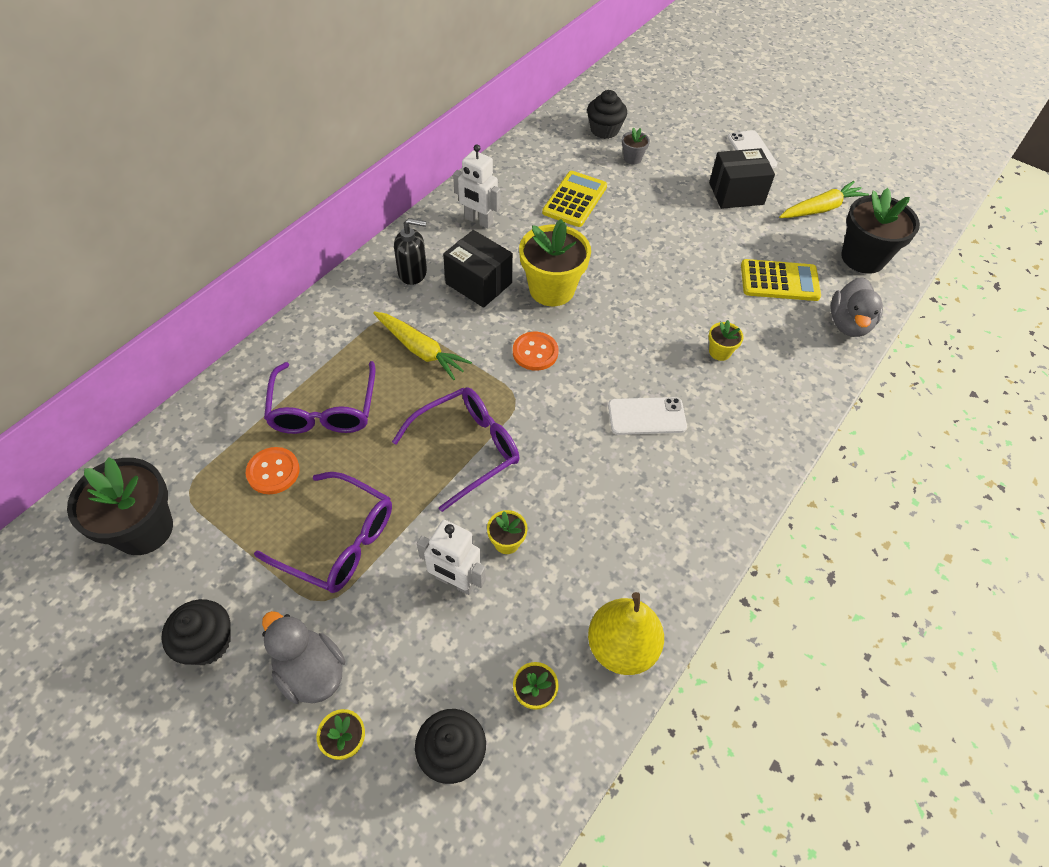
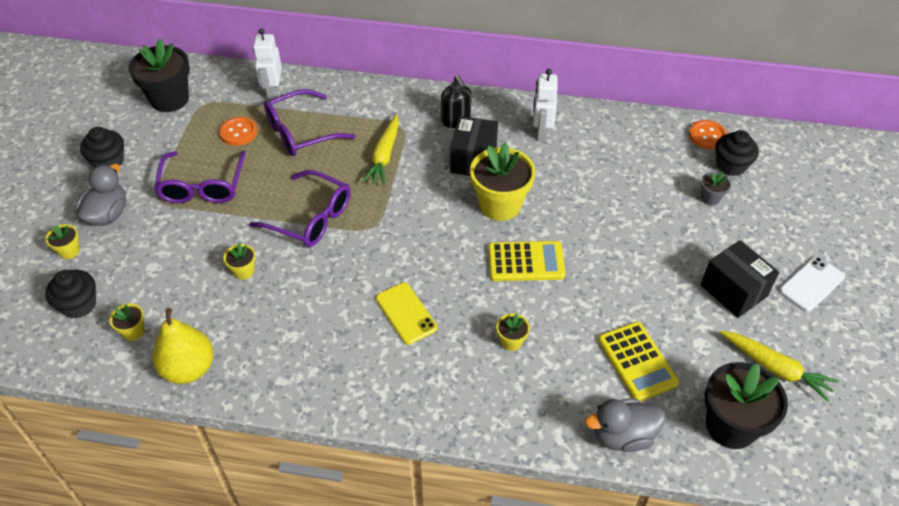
camera: 65 degrees right, 5 degrees down
(455, 581) = (199, 256): white robot -> white robot (273, 92)
(535, 352) = (426, 220): orange button -> orange button (707, 136)
(574, 199) = (618, 179): yellow calculator -> yellow calculator (526, 262)
(646, 416) = (406, 313): white phone -> yellow phone

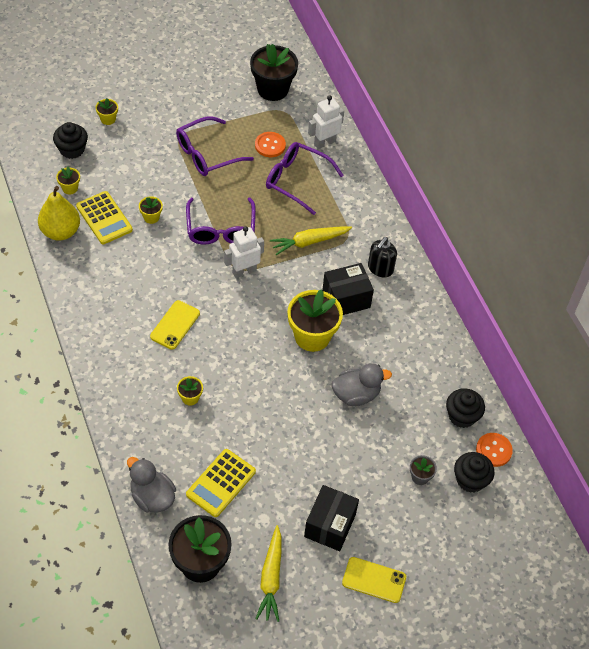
camera: 55 degrees right, 5 degrees up
(107, 214) = (149, 120): grey duck -> grey duck (356, 394)
(108, 162) = (192, 92): black cupcake -> black cupcake (462, 416)
(526, 262) = (267, 376): yellow calculator -> yellow calculator (104, 218)
(541, 132) = (409, 330): white robot -> white robot (244, 271)
(811, 284) = (374, 580): white phone -> yellow phone

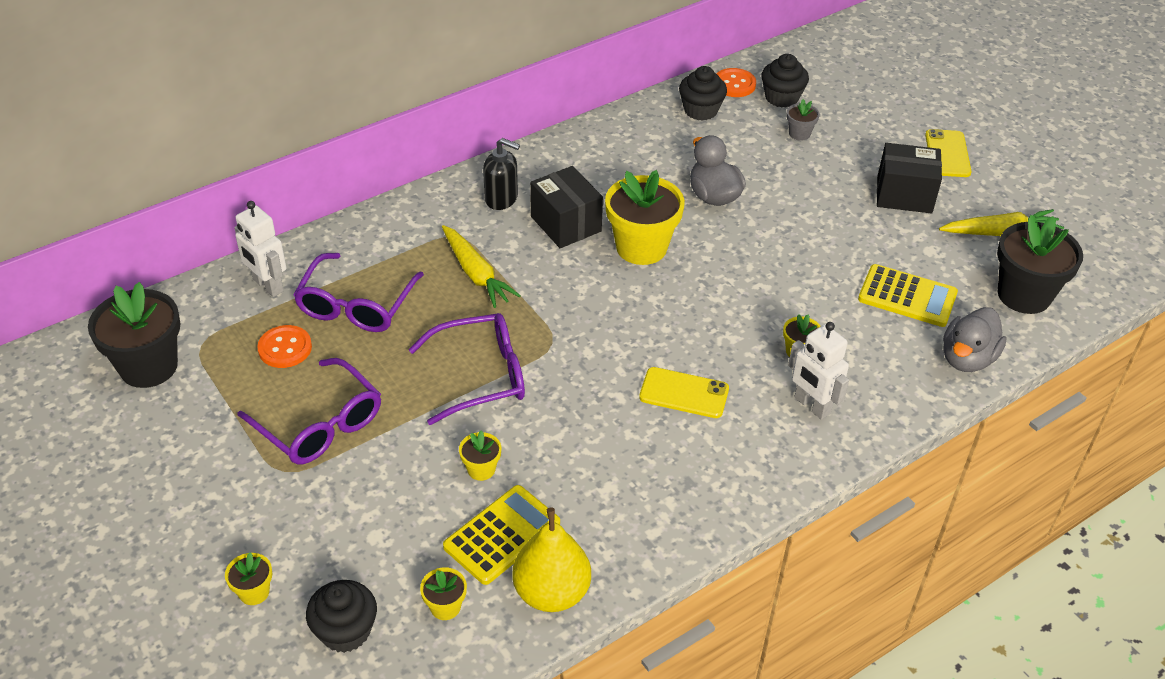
camera: 100 degrees left, 10 degrees down
(244, 271) = (555, 334): white robot -> white robot (812, 406)

